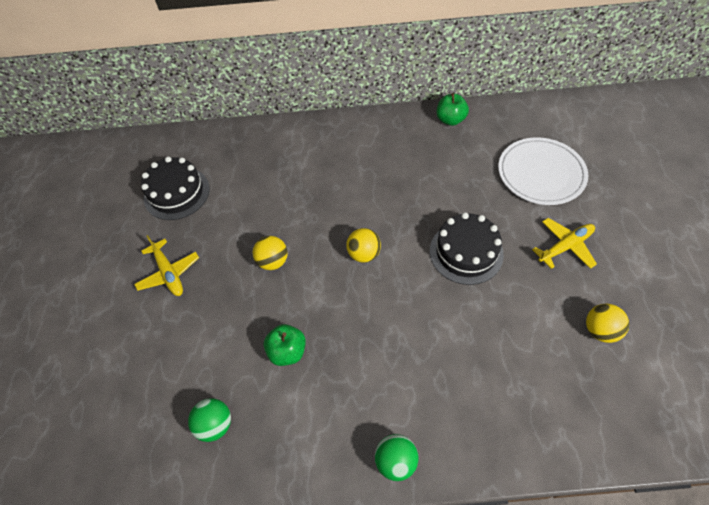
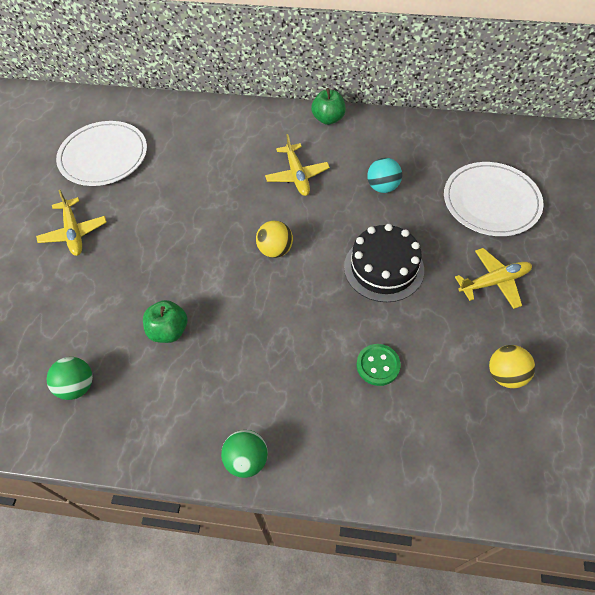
camera: 10 degrees right, 0 degrees up
(177, 193) = (103, 156): black cake -> white plate
(273, 261) = (180, 240): yellow ball -> none
(363, 179) = (297, 175): none -> yellow plane
(443, 177) = (382, 187): none -> turquoise ball
(450, 120) = (408, 130): green apple -> green apple (328, 119)
(487, 345) = (378, 365): none -> green button

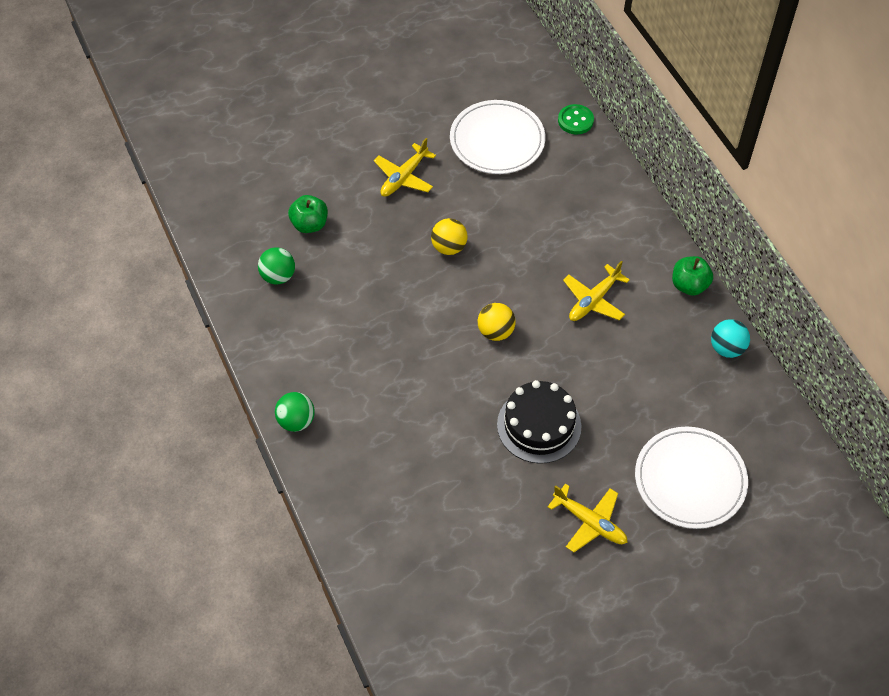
camera: 55 degrees right, 0 degrees up
(169, 331) = (363, 304): green apple -> green apple (309, 224)
(378, 365) = (436, 469): green button -> green button (575, 120)
(382, 187) = (635, 378): turquoise ball -> turquoise ball (727, 348)
(505, 375) = (494, 571): yellow ball -> yellow ball (449, 247)

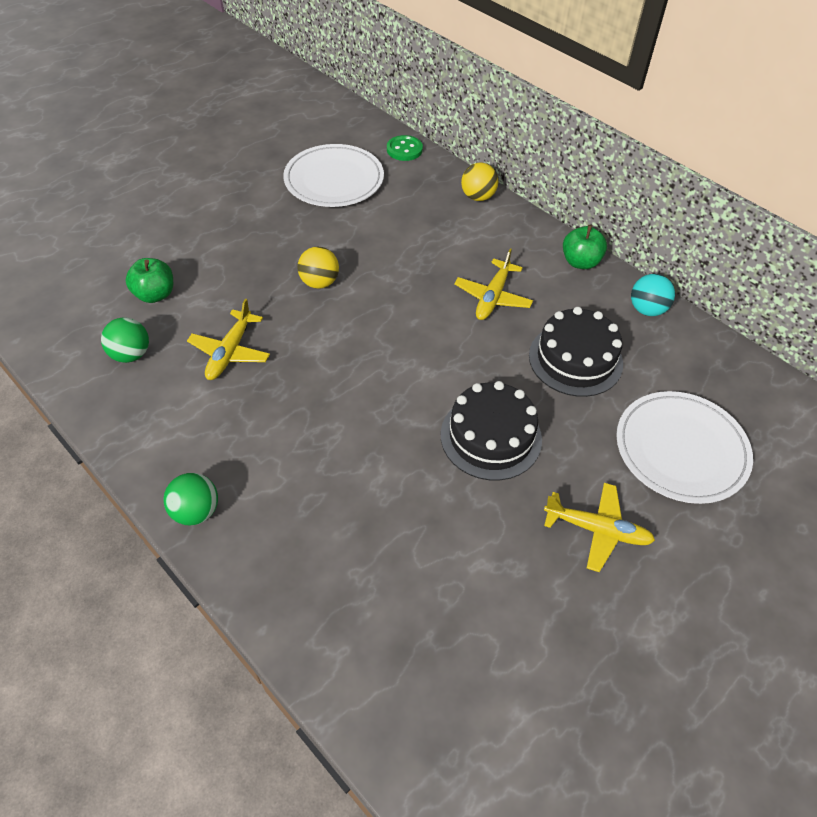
camera: 20 degrees left, 5 degrees down
(404, 177) = (248, 229): yellow plane -> yellow plane (230, 352)
(495, 331) = (402, 352): yellow ball -> yellow ball (478, 197)
(639, 378) = (575, 359): none -> black cake

